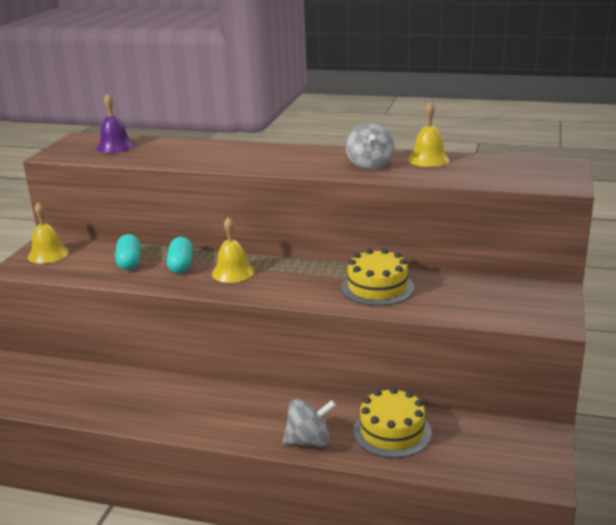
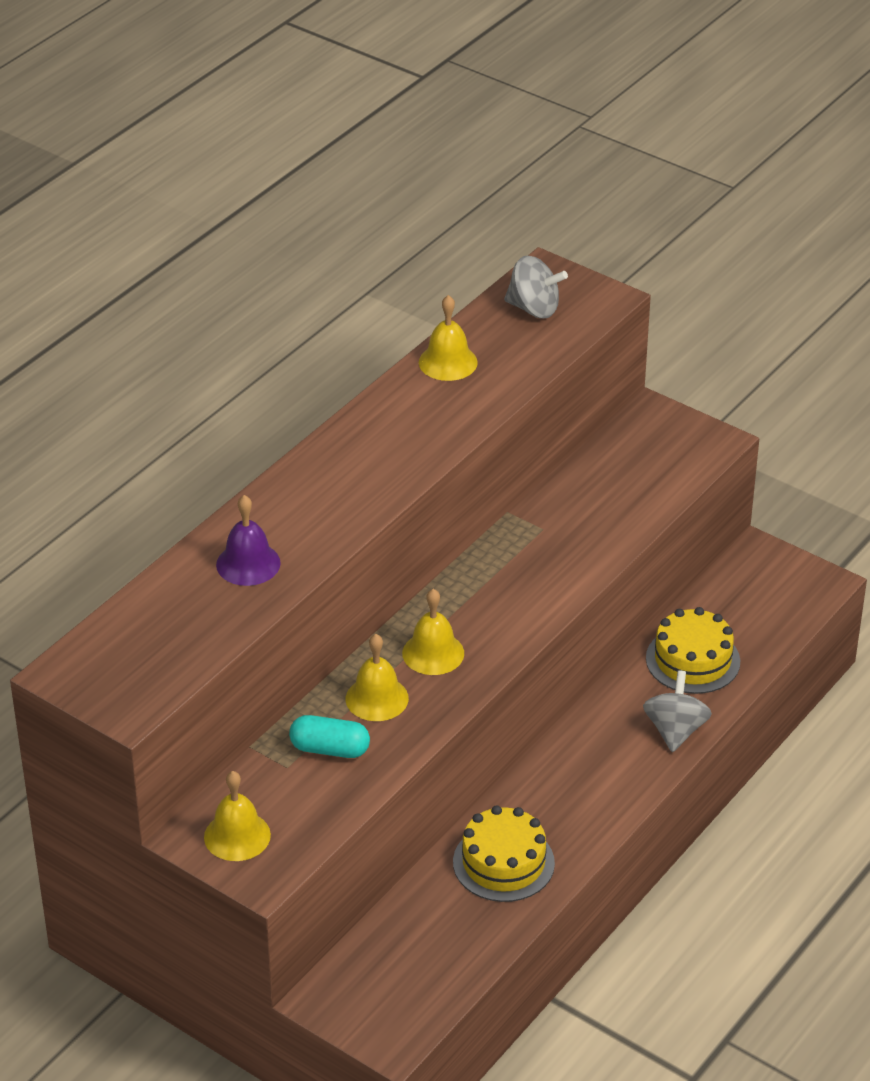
camera: 70 degrees left, 15 degrees up
(115, 146) = (147, 636): purple bell -> purple bell (248, 563)
(181, 265) = (377, 698): turquoise capsule -> yellow bell
(370, 165) = (432, 415): grey spinning top -> grey spinning top (534, 309)
(377, 287) = (558, 540): yellow cake -> yellow cake (503, 863)

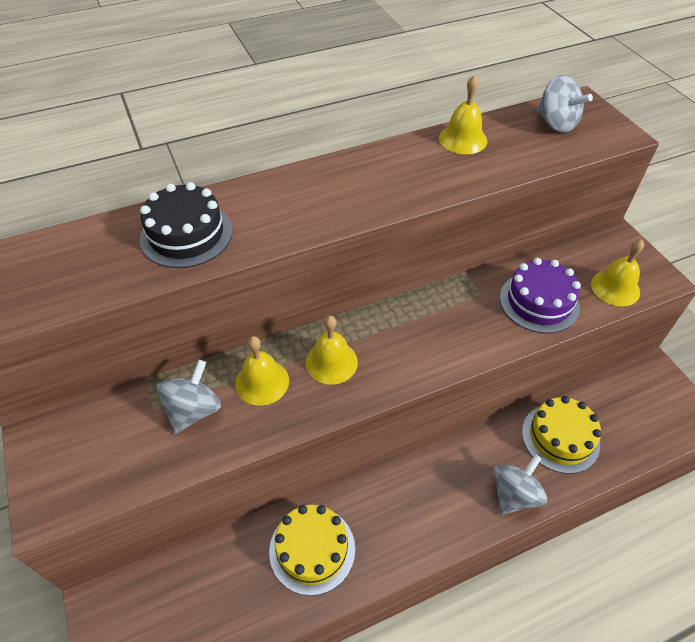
camera: 30 degrees right, 10 degrees up
(237, 836) = (65, 456): yellow bell -> yellow bell (615, 288)
(248, 563) = (186, 235): purple bell -> black cake
(330, 749) = (194, 410): turquoise capsule -> grey spinning top
(606, 513) = (539, 302): none -> purple cake

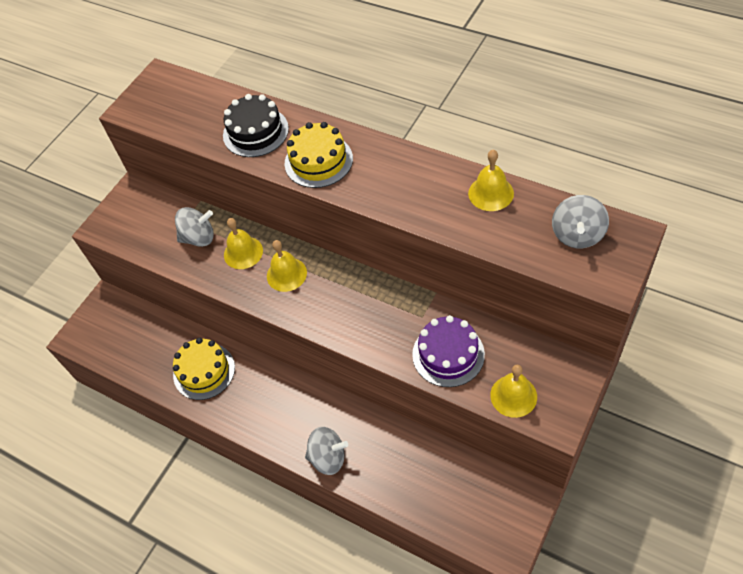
camera: 60 degrees right, 5 degrees up
(560, 437) = (400, 462): yellow cake -> yellow cake (318, 161)

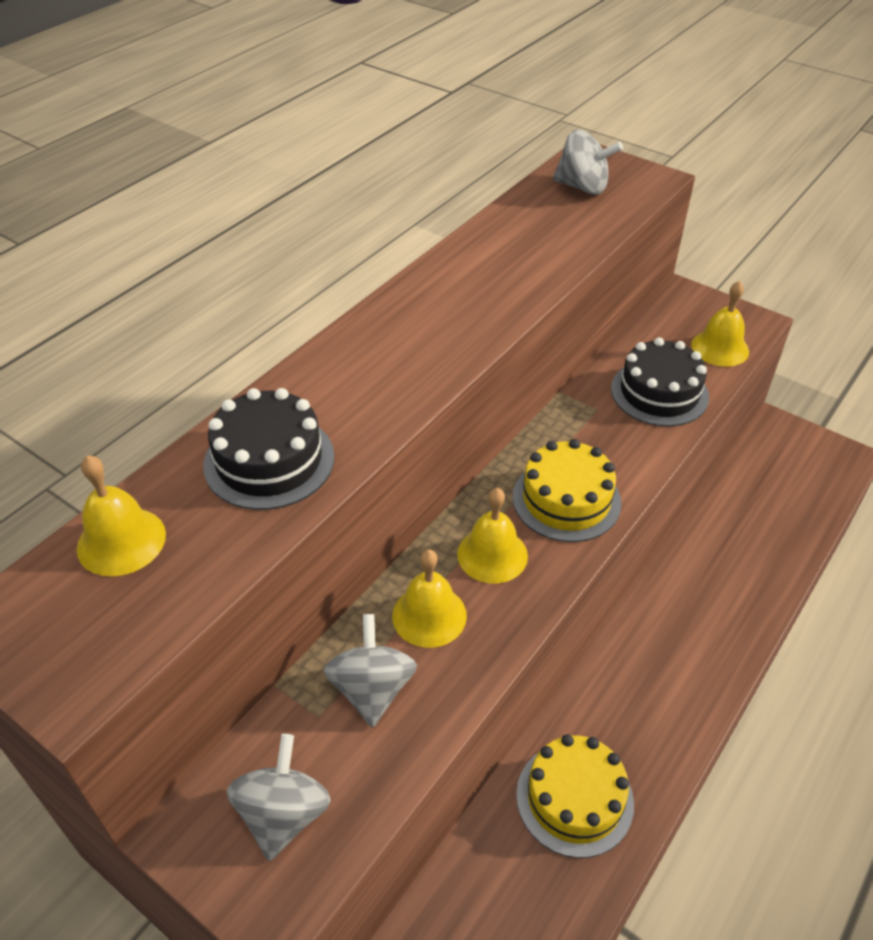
camera: 90 degrees left, 10 degrees down
(318, 161) = (378, 385): yellow cake -> yellow cake (566, 500)
(328, 457) = (738, 621): grey spinning top -> grey spinning top (283, 814)
(448, 354) = (659, 392): purple cake -> black cake
(491, 193) = (500, 235): yellow bell -> yellow bell (121, 541)

